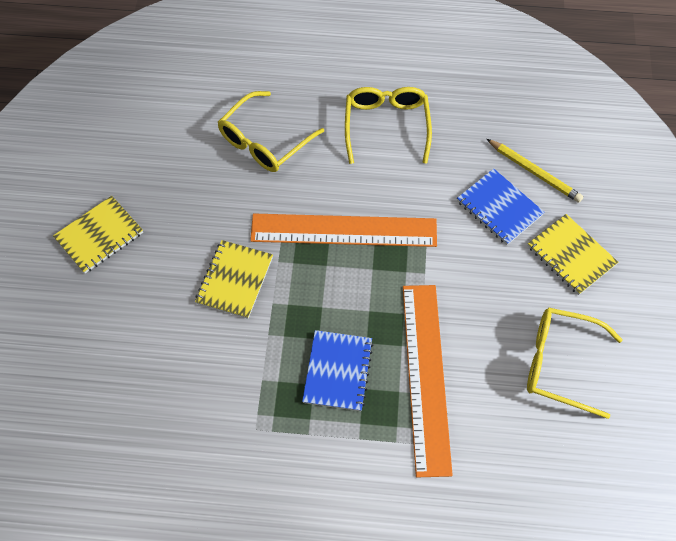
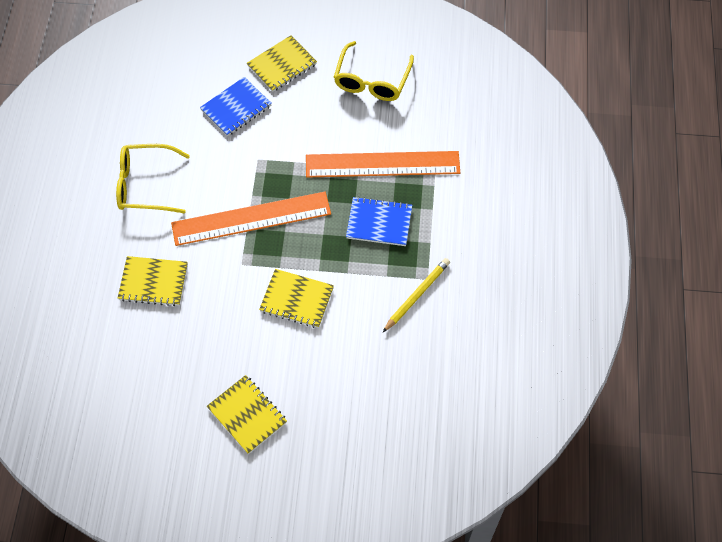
camera: 90 degrees left, 0 degrees up
(264, 142) = (153, 282): yellow glasses -> yellow notebook
(344, 230) = (251, 218): orange ruler -> orange ruler turned 75 degrees clockwise
(534, 173) = (204, 81): yellow pencil -> yellow pencil (417, 295)

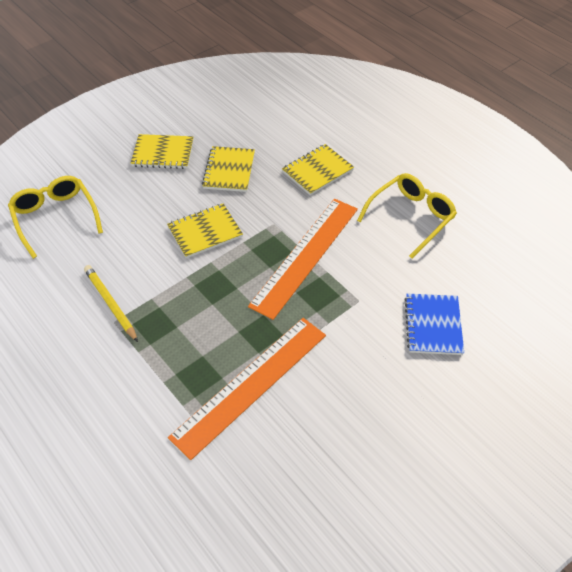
camera: 135 degrees right, 10 degrees down
(282, 65) = (453, 399): yellow notebook -> yellow notebook (229, 170)
(372, 81) = (355, 461): yellow glasses -> yellow glasses (55, 217)
(379, 223) = (200, 332): blue notebook -> none
(417, 295) = (111, 303): yellow pencil -> yellow pencil turned 150 degrees clockwise

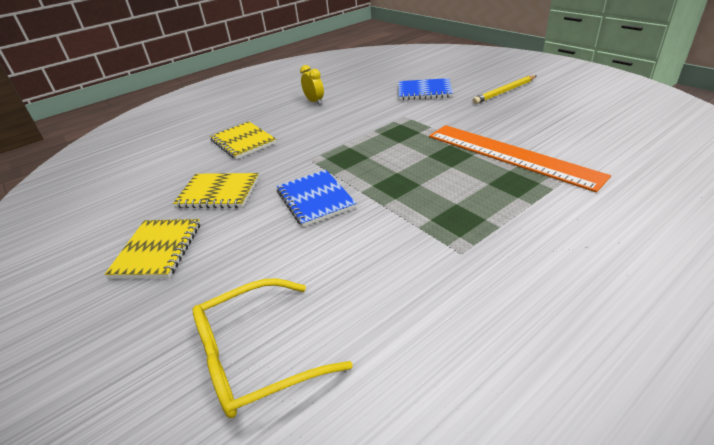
camera: 85 degrees left, 15 degrees down
(111, 303) = (432, 260): yellow pencil -> yellow pencil (504, 92)
(205, 232) = (315, 199): yellow notebook -> blue notebook
(306, 256) = (354, 140): orange ruler -> none
(411, 217) = (314, 101): yellow glasses -> yellow clock

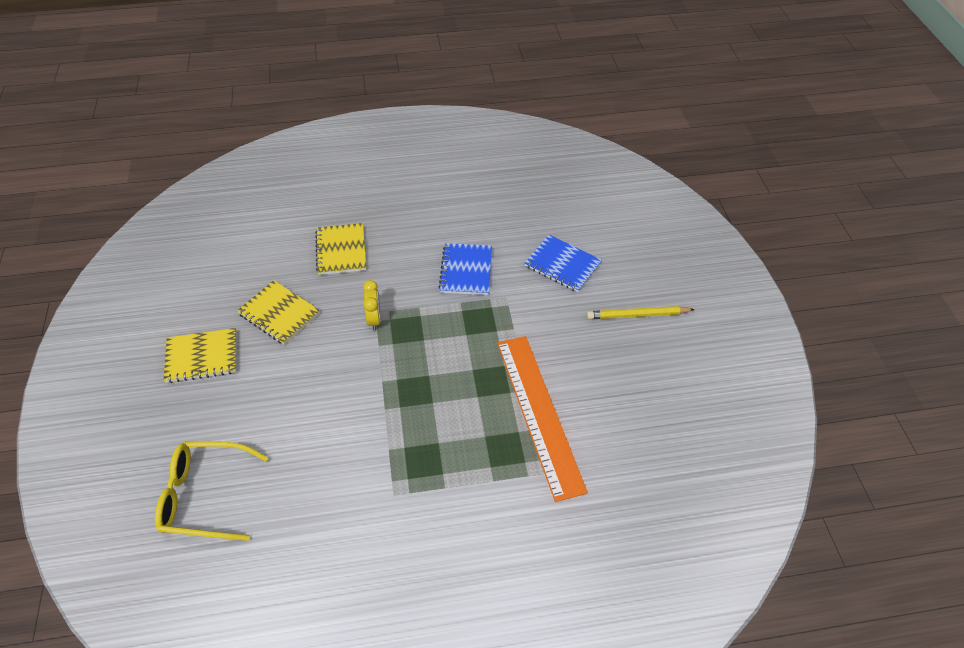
camera: 25 degrees right, 15 degrees up
(157, 250) = (202, 357): yellow notebook -> yellow notebook turned 45 degrees clockwise
(314, 101) = (447, 219): yellow clock -> yellow clock (374, 319)
(315, 199) = (342, 369): blue notebook -> blue notebook (466, 270)

